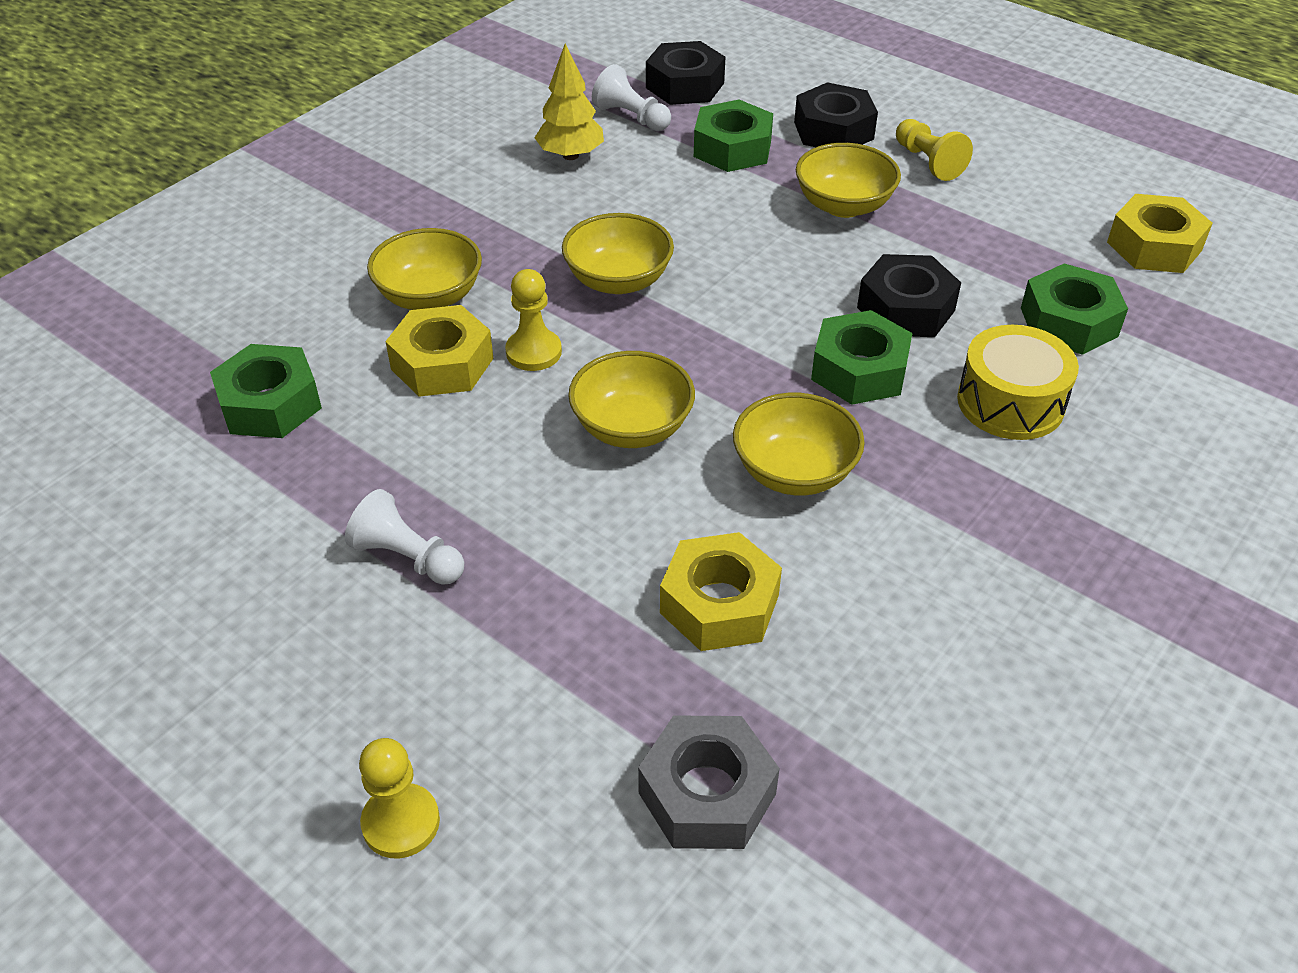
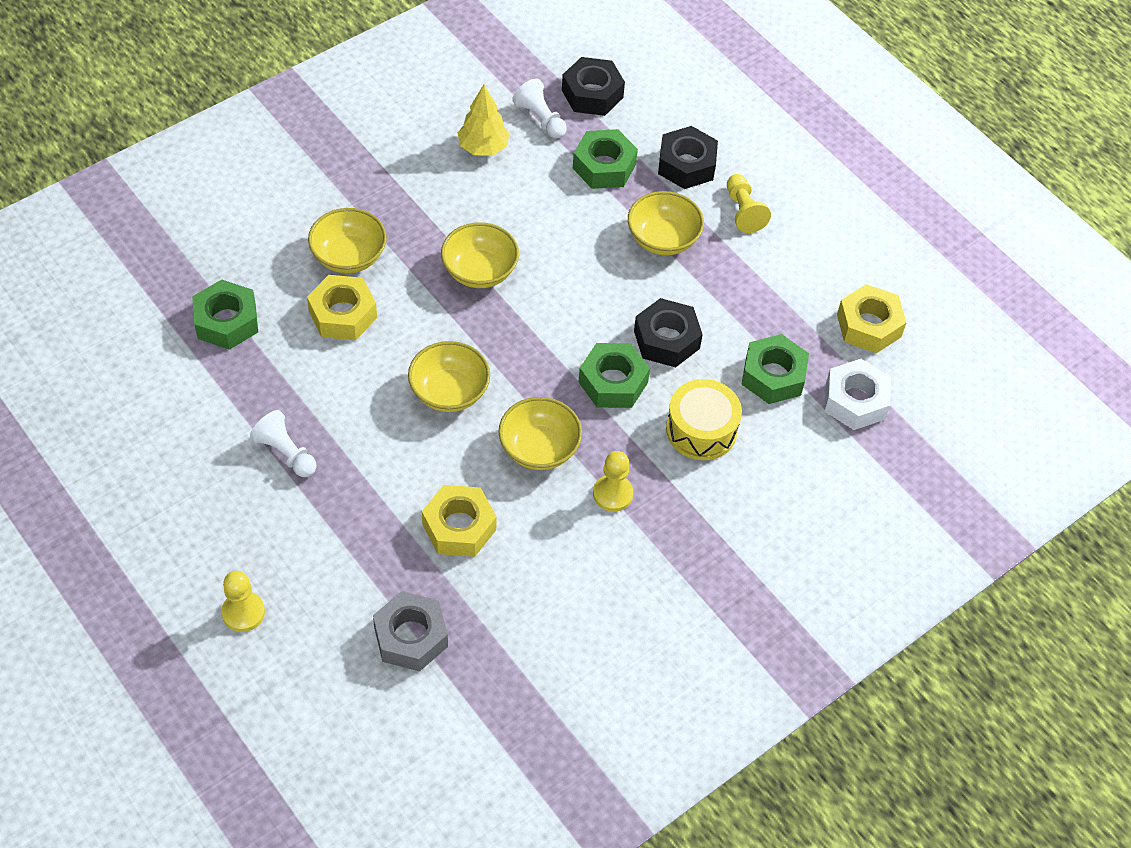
camera: 10 degrees right, 10 degrees up
(533, 352) = (404, 318): yellow pawn -> yellow pawn (613, 494)
(1191, 329) = (855, 401): none -> white nut

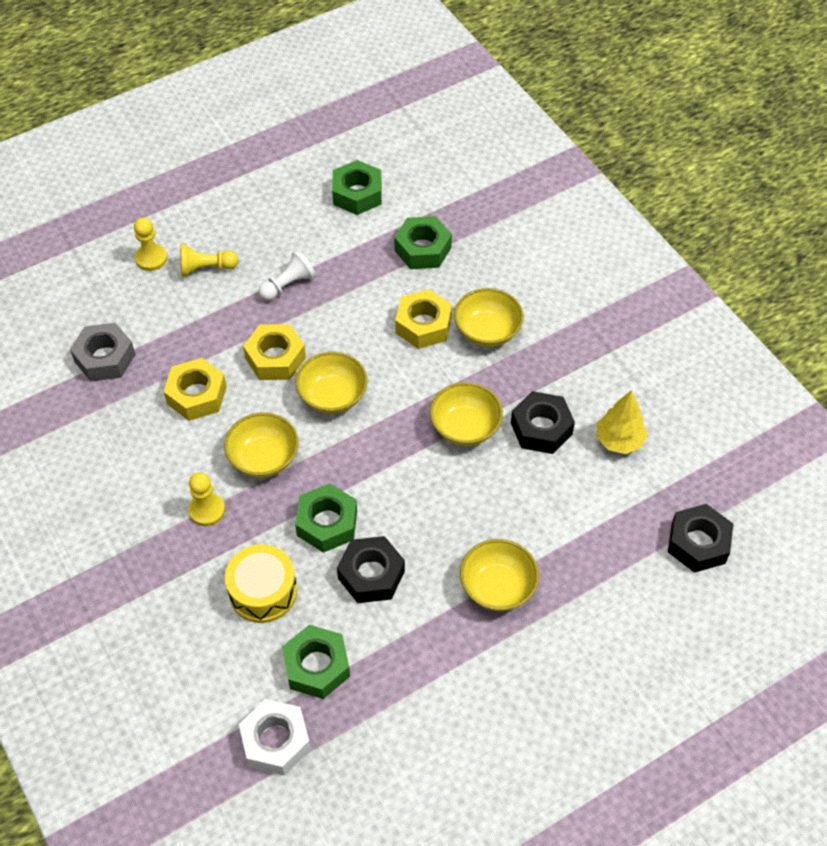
camera: 100 degrees right, 0 degrees up
(540, 119) = (660, 492): white pawn -> none
(604, 166) = (595, 544): green nut -> green nut (357, 194)
(686, 165) = (599, 623): black nut -> black nut (541, 428)
(743, 211) = (533, 671): yellow pawn -> yellow pawn (206, 268)
(868, 325) = (370, 774): yellow nut -> yellow nut (275, 358)

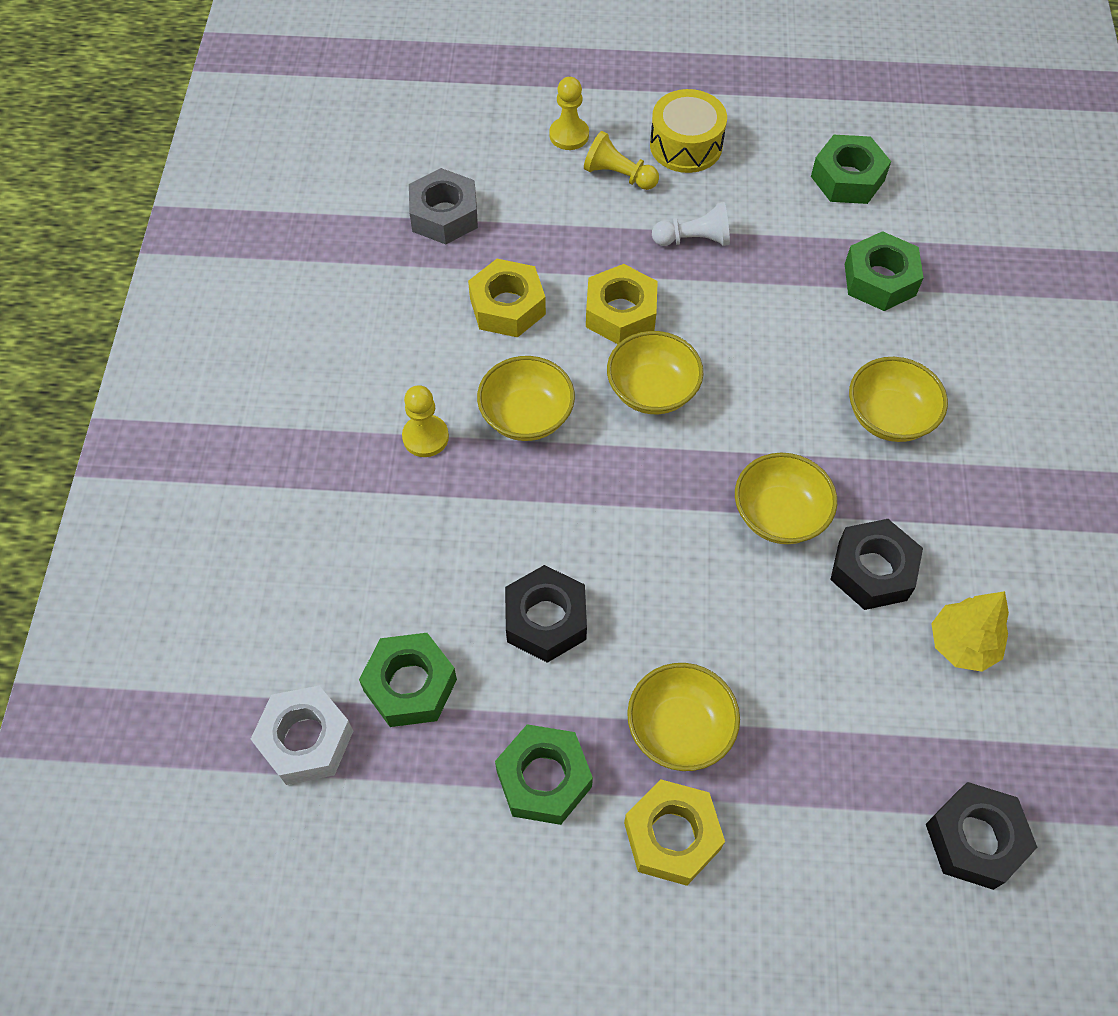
camera: 35 degrees right, 5 degrees up
(263, 591) = (416, 563): yellow drum -> yellow drum (686, 145)
(327, 523) = (540, 530): green nut -> green nut (543, 779)
(423, 325) = (816, 367): yellow nut -> yellow nut (672, 836)

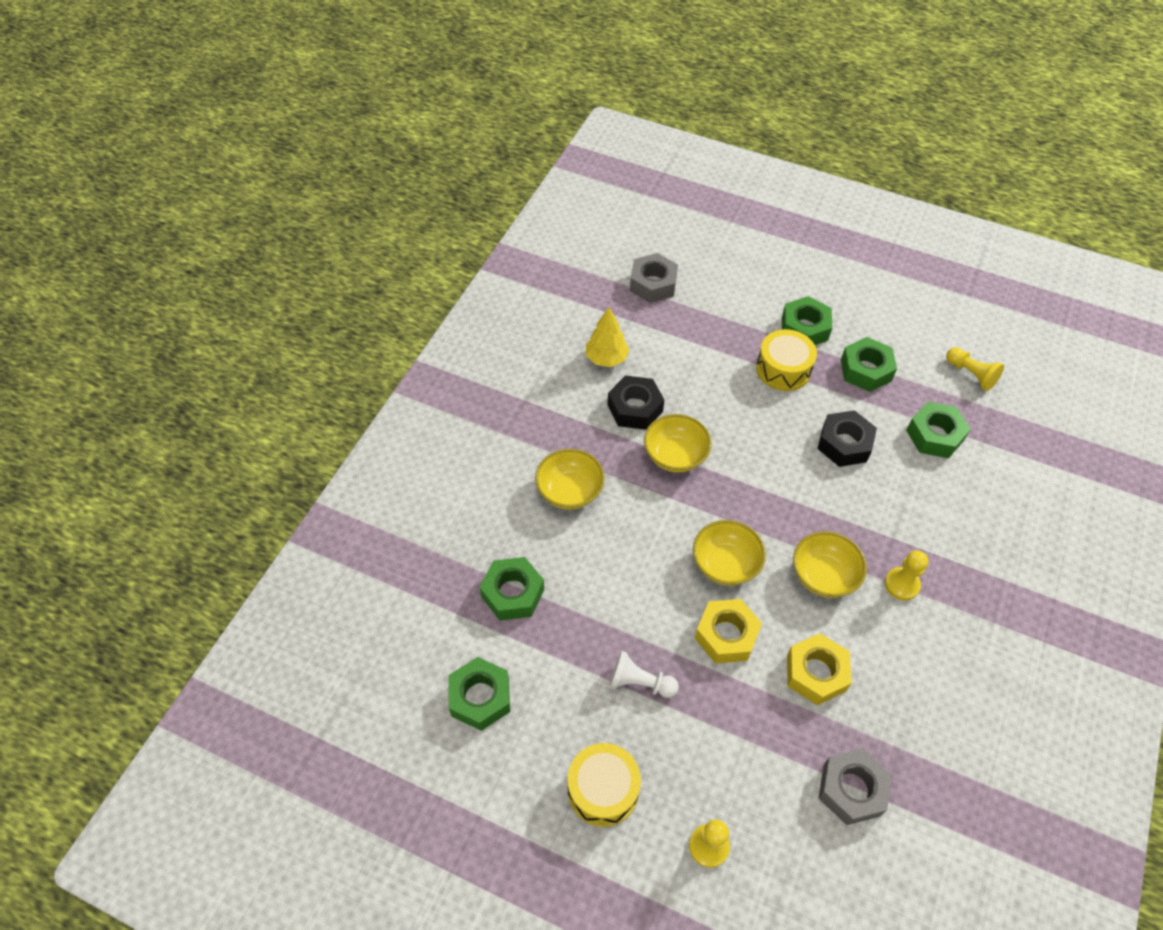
camera: 160 degrees left, 5 degrees down
(306, 740) = (1000, 427): white nut -> none
(618, 175) = (678, 777): yellow pawn -> yellow pawn (971, 374)
(672, 836) = (804, 328): yellow nut -> green nut
(679, 729) = (783, 369): yellow bowl -> yellow drum
(974, 839) = (653, 284): black nut -> grey nut

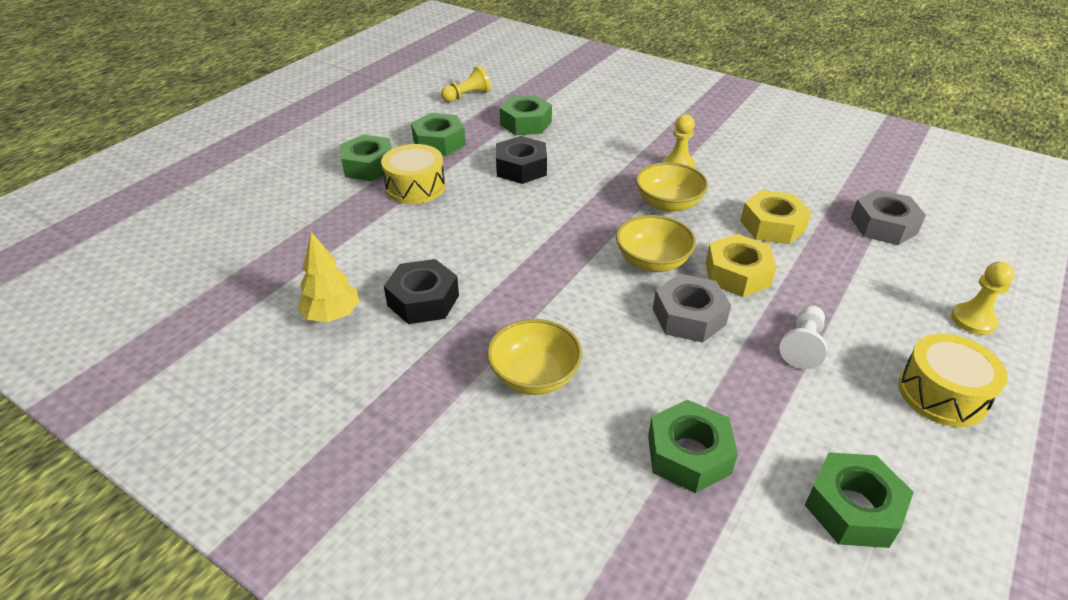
camera: 80 degrees left, 15 degrees down
(653, 284) = (234, 259): grey nut -> grey nut (689, 317)
(675, 455) = (504, 277): yellow bowl -> none

